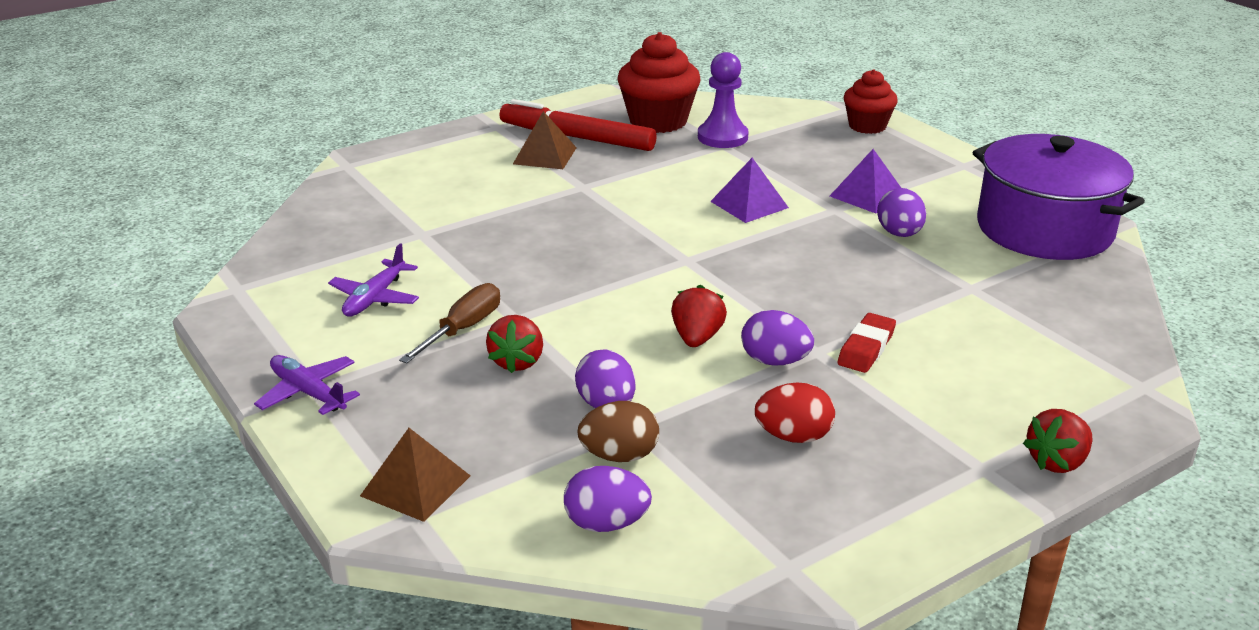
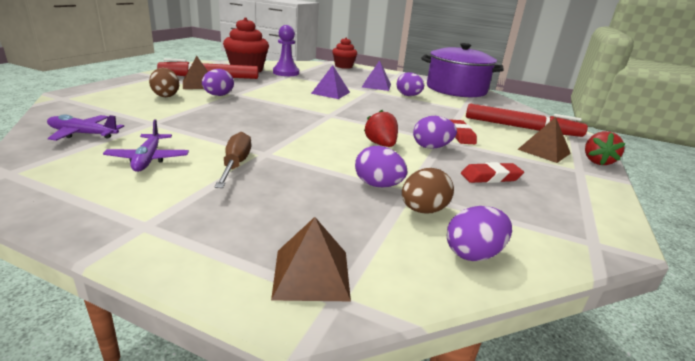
camera: 35 degrees left, 5 degrees down
(308, 392) = (142, 230): purple plane -> purple plane (83, 134)
(478, 177) = (166, 95): none -> brown egg
(517, 362) = (294, 175): red strawberry -> none
(552, 187) = (218, 95): none -> purple egg
(793, 436) = (490, 177): red egg -> red eraser
(981, 416) = (544, 151): none -> brown pyramid
(1027, 357) = (521, 128): none -> red marker

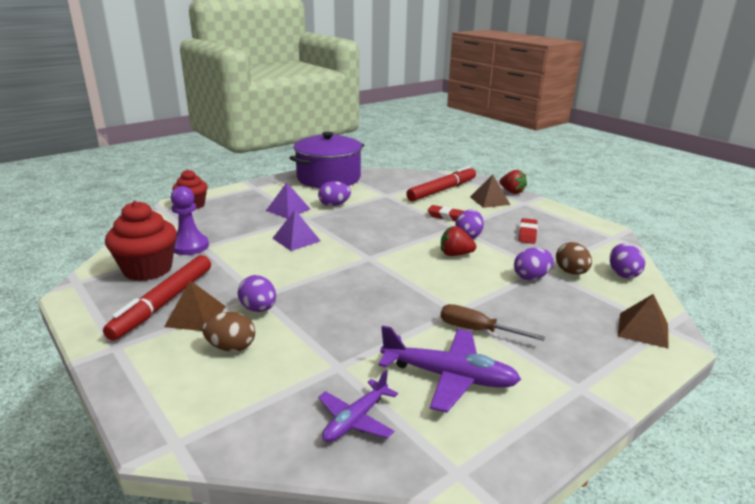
camera: 60 degrees left, 0 degrees up
(148, 159) = (449, 377): purple plane -> purple plane, size x1.59

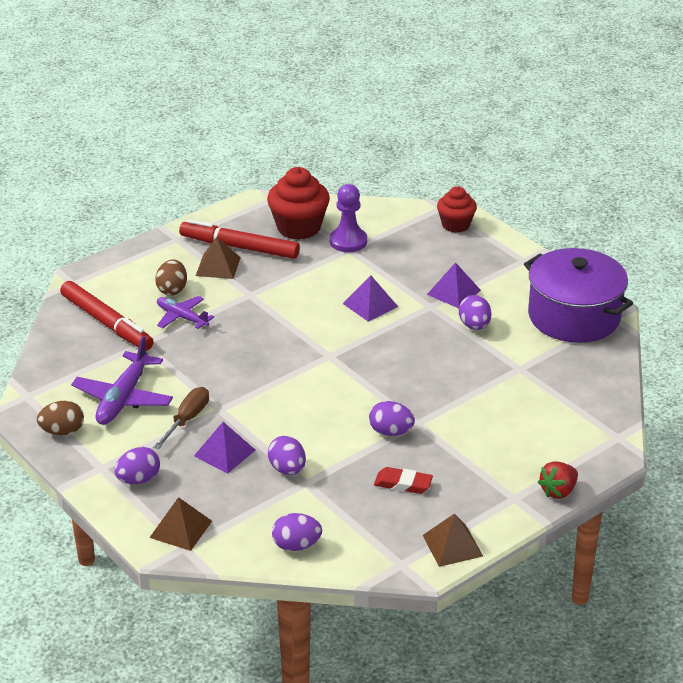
camera: 90 degrees right, 10 degrees up
(259, 309) = (228, 296): purple egg -> purple egg (138, 479)
(355, 420) = (82, 353): purple plane -> purple plane (182, 317)
(442, 190) = (549, 420): red marker -> red marker (107, 323)
(448, 217) = (448, 419): red eraser -> none
(455, 254) = (340, 417): red strawberry -> none
(489, 200) = (517, 463): brown pyramid -> brown pyramid (452, 545)
(522, 308) = (224, 453): none -> purple pyramid
(571, 272) = (299, 503): brown egg -> brown egg (62, 431)

